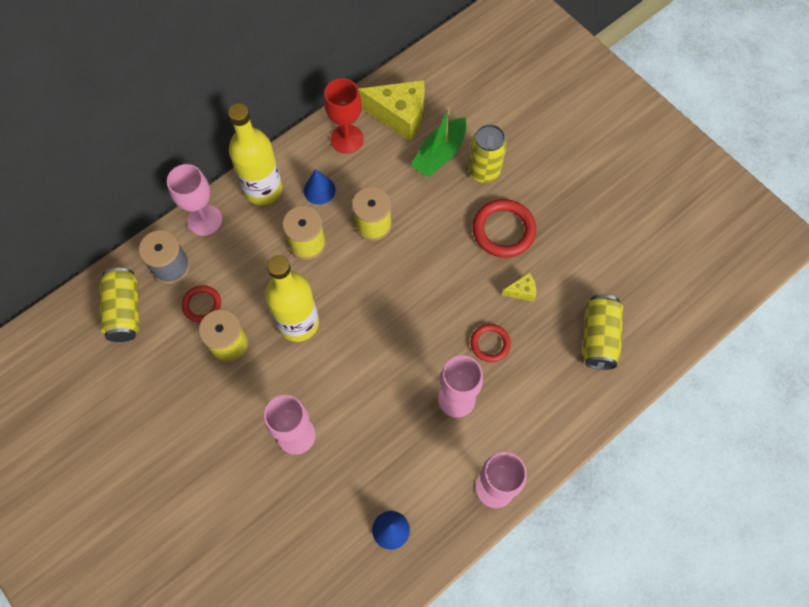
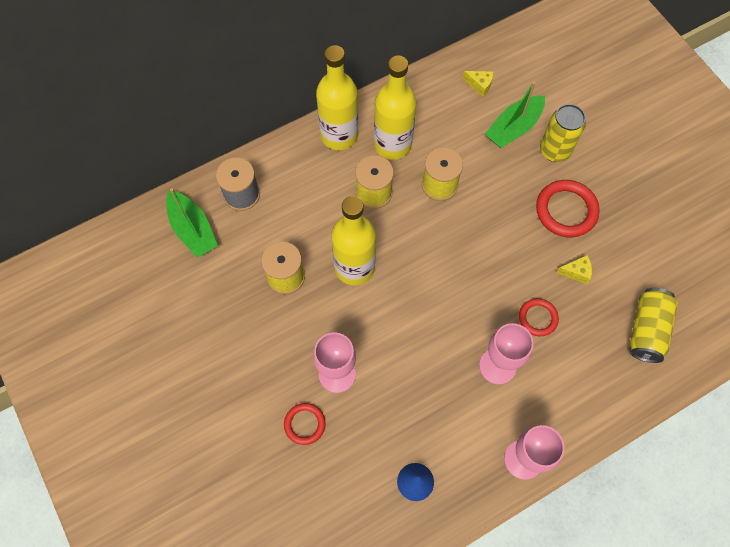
camera: 10 degrees right, 0 degrees up
(125, 311) = (193, 229): yellow can -> green boat
(202, 305) = (265, 235): red ring -> red ring (304, 424)
(204, 220) = (280, 156): pink goblet -> none
(319, 190) = (392, 144): blue cone -> yellow bottle
(347, 139) = (426, 100): red goblet -> none
(399, 115) = (479, 85): yellow cheese -> yellow cheese, size x0.45

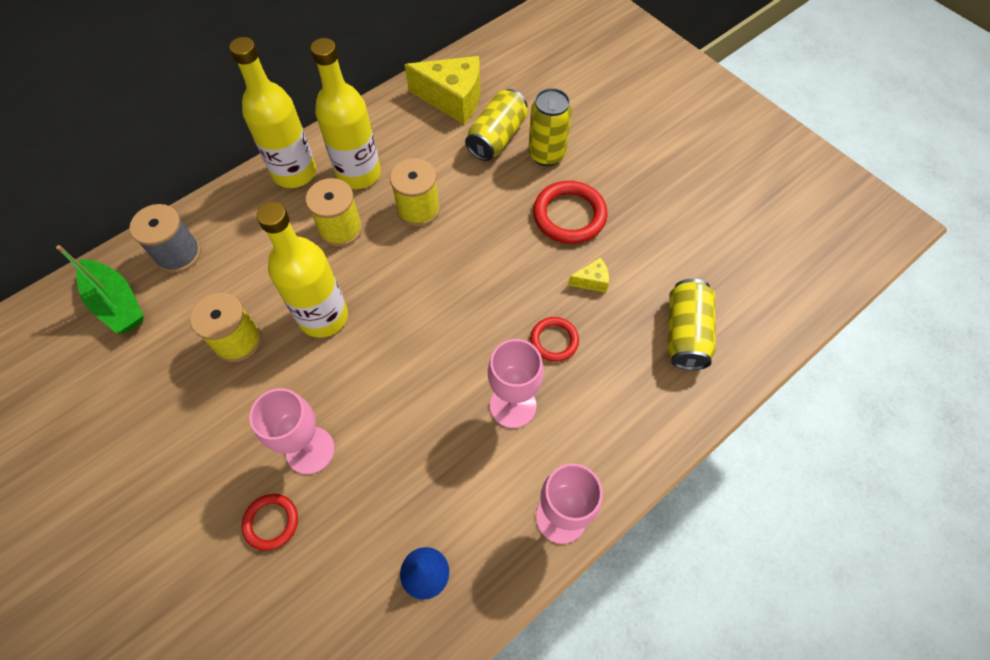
camera: 10 degrees left, 5 degrees down
(479, 85) = (452, 99): yellow cheese -> yellow cheese, size x2.21
(514, 128) = (497, 137): green boat -> yellow can

